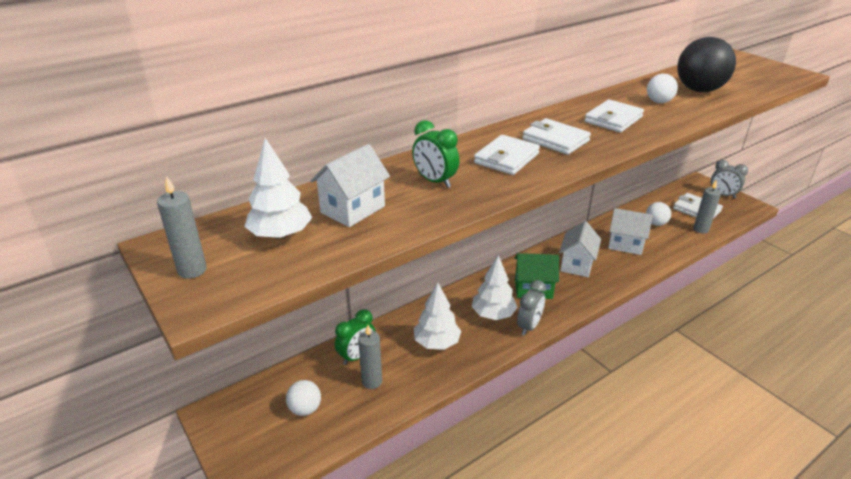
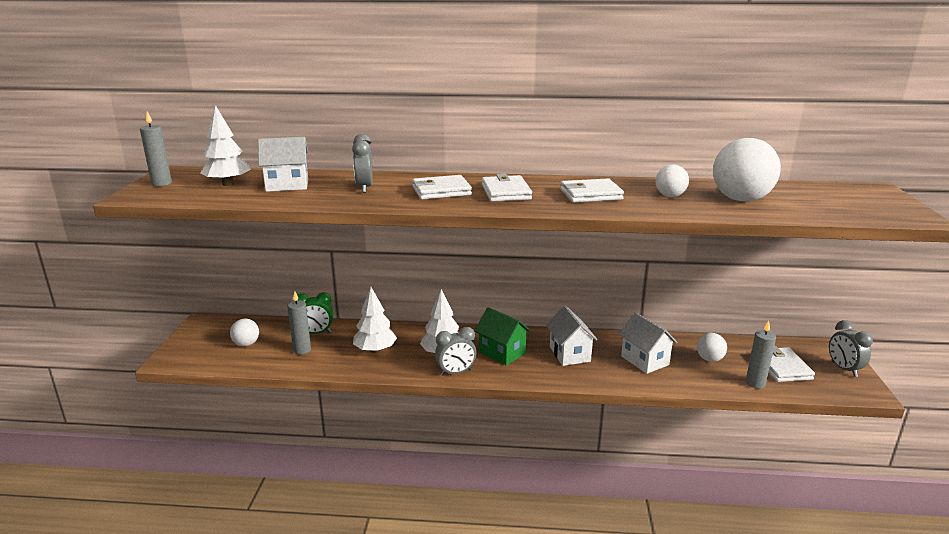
camera: 40 degrees right, 10 degrees down
(435, 181) = (364, 188): green clock -> grey clock
(577, 264) = (569, 354): white house -> white house turned 75 degrees counterclockwise
(699, 90) = (740, 199): black ball -> white ball

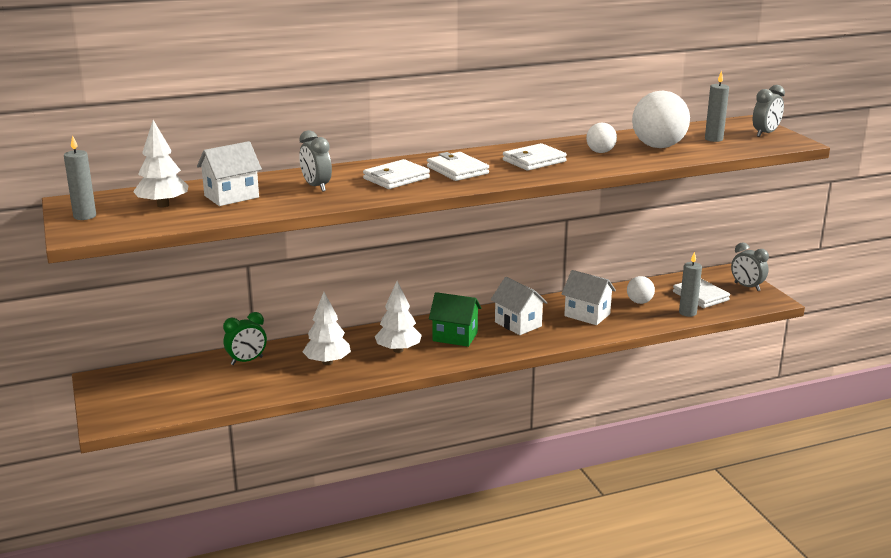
camera: 25 degrees left, 0 degrees up
(246, 344) = (179, 388): white ball -> none
(302, 350) = (249, 379): grey candle -> grey candle (713, 139)
(456, 372) = (427, 363): grey clock -> grey clock (765, 134)

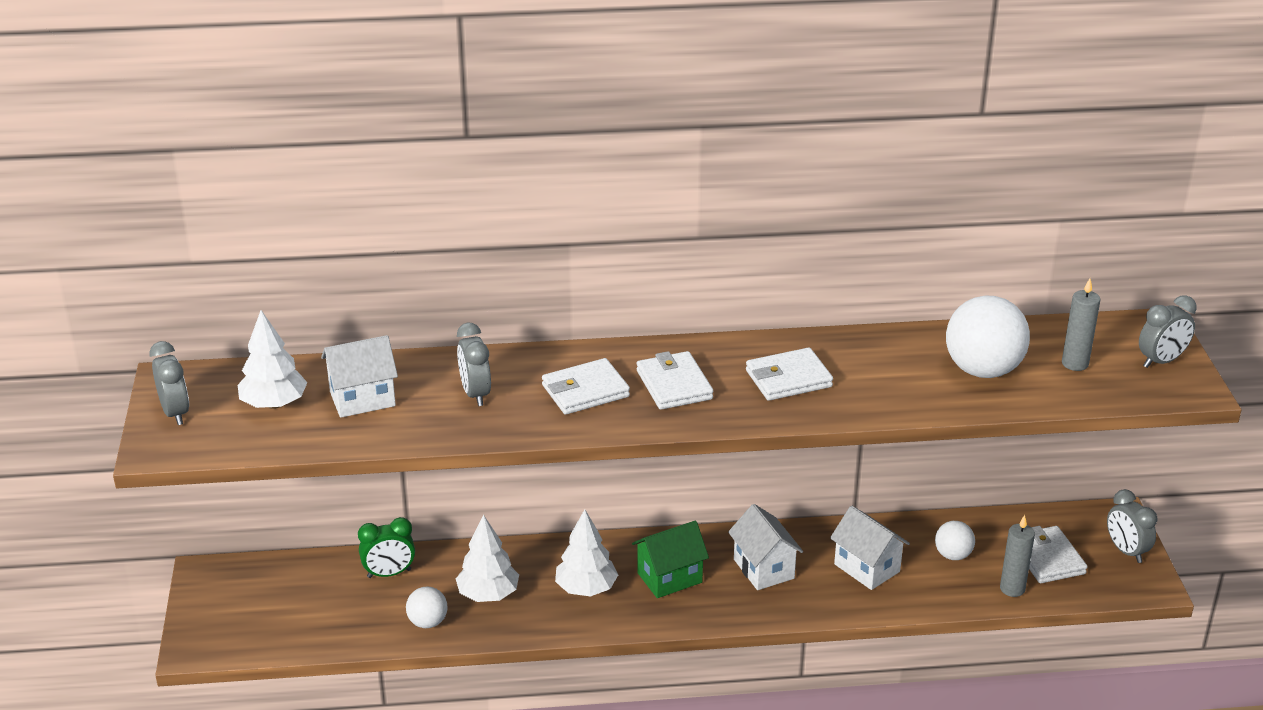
camera: 15 degrees right, 10 degrees up
(85, 216) = (175, 413): grey candle -> grey clock
(455, 337) = (669, 577): green house -> green house turned 60 degrees counterclockwise
(600, 152) = (892, 371): white ball -> white ball (427, 622)

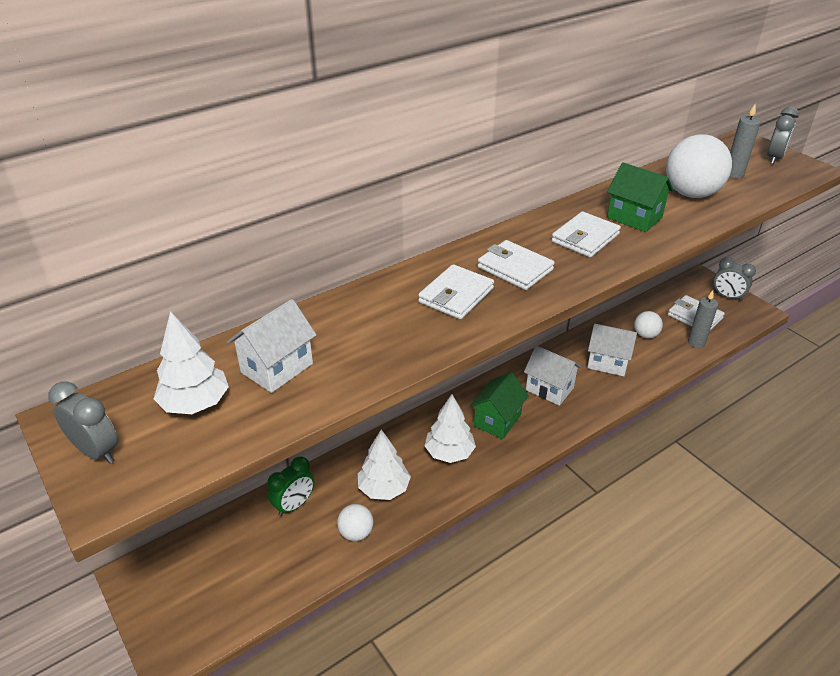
camera: 30 degrees left, 5 degrees up
(475, 394) = (372, 328): grey clock -> none
(874, 375) = (634, 218): none -> green house

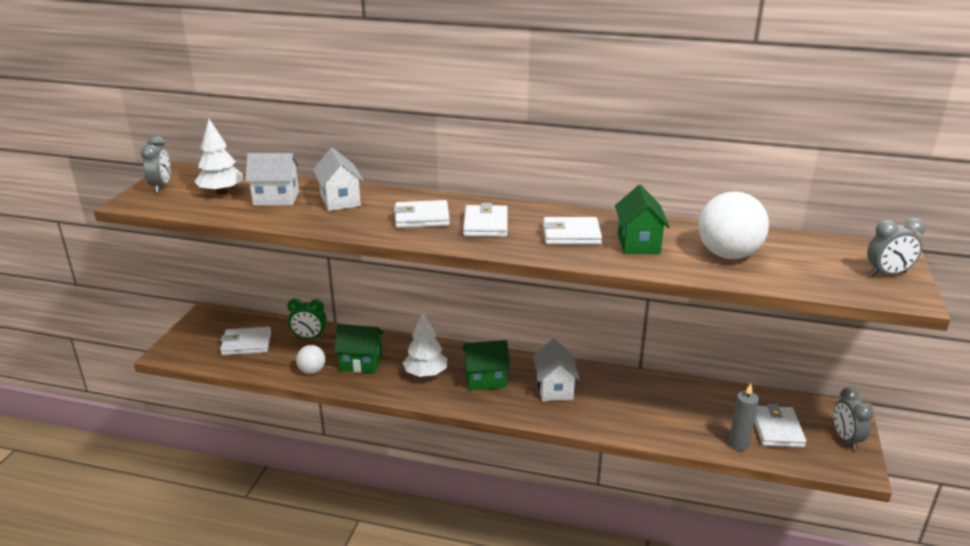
camera: 50 degrees right, 10 degrees down
(243, 565) = (246, 344): none -> white wallet
(384, 489) = (361, 363): white tree -> green house
(607, 363) = (630, 404): white house -> white house (340, 200)
(645, 335) = (701, 410): white ball -> none
(734, 174) = (809, 263): grey candle -> none

